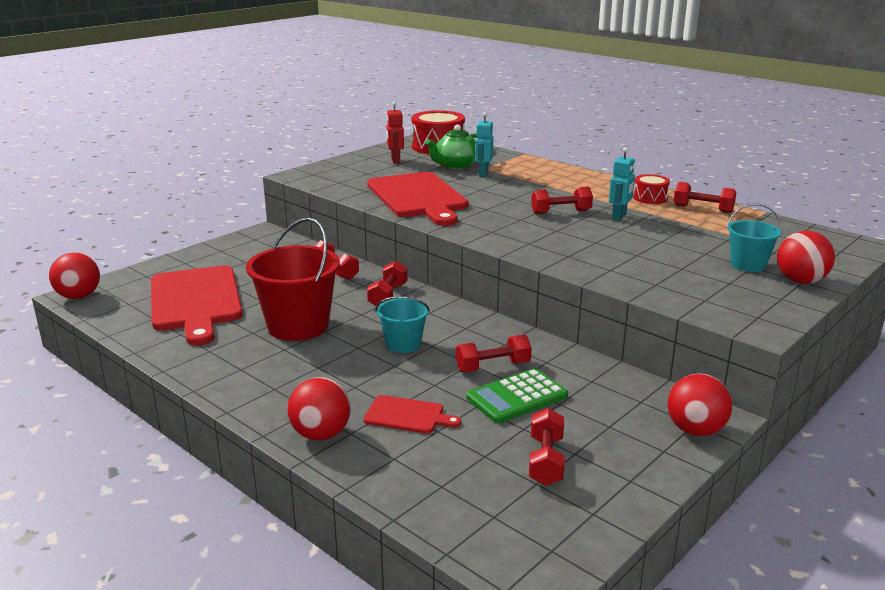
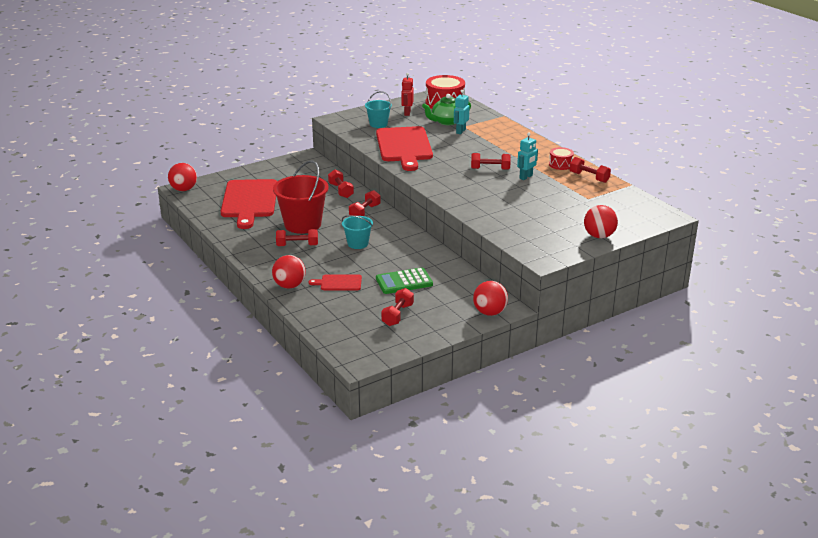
camera: 15 degrees right, 5 degrees up
(407, 415) = (339, 283): red cutting board -> red cutting board turned 150 degrees clockwise
(493, 367) = (401, 263): red dumbbell -> red dumbbell (297, 245)
(748, 265) = (577, 221): turquoise bucket -> turquoise bucket (378, 124)

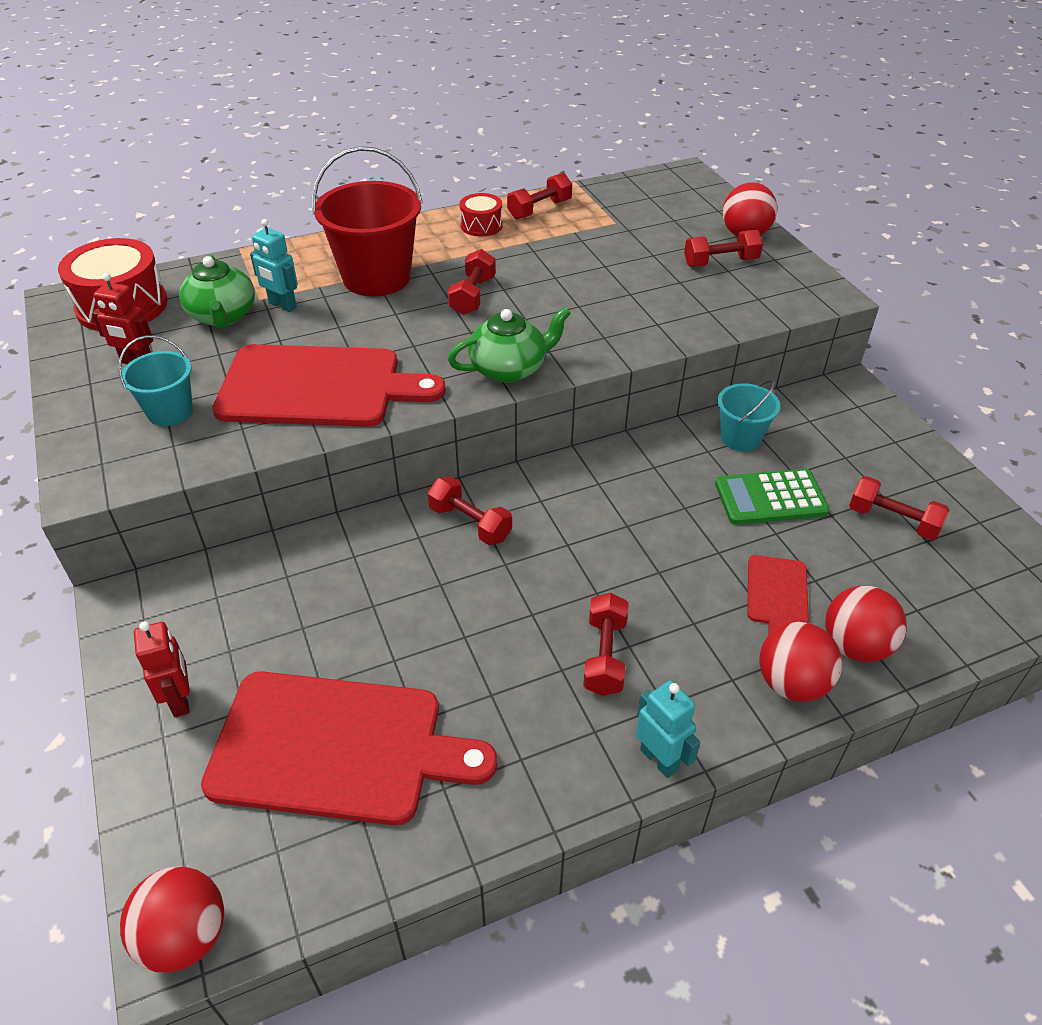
camera: 80 degrees left, 15 degrees up
(266, 173) = (181, 700): none -> red robot
(302, 224) = (502, 638): red bucket -> red bucket (376, 277)
(341, 191) = (351, 553): red dumbbell -> red dumbbell (720, 262)
(358, 243) = (611, 549): turquoise bucket -> turquoise bucket (740, 438)
(404, 282) = (770, 498): green calculator -> green calculator turned 90 degrees clockwise
(433, 182) = (509, 368): none -> green teapot
(489, 312) = (868, 410): red ball -> red ball (855, 646)
(526, 177) = (520, 265): turquoise robot -> turquoise robot (659, 759)

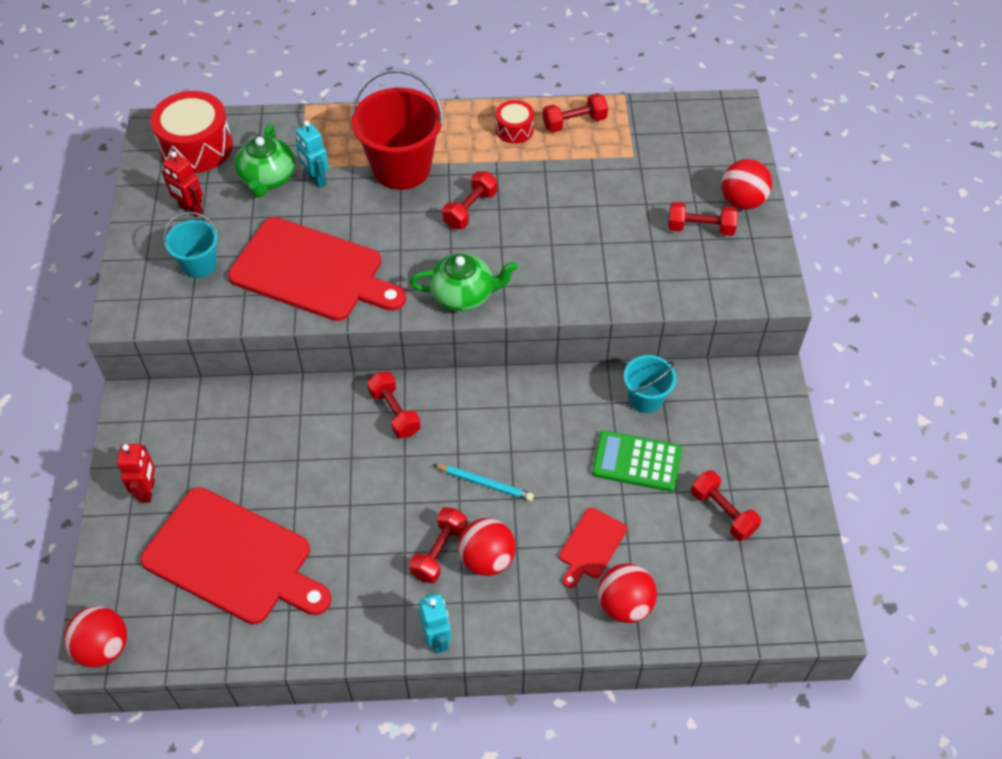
camera: 20 degrees right, 10 degrees up
(617, 566) = (485, 483): none -> turquoise pencil
(791, 683) = (560, 617): red ball -> red ball (487, 559)

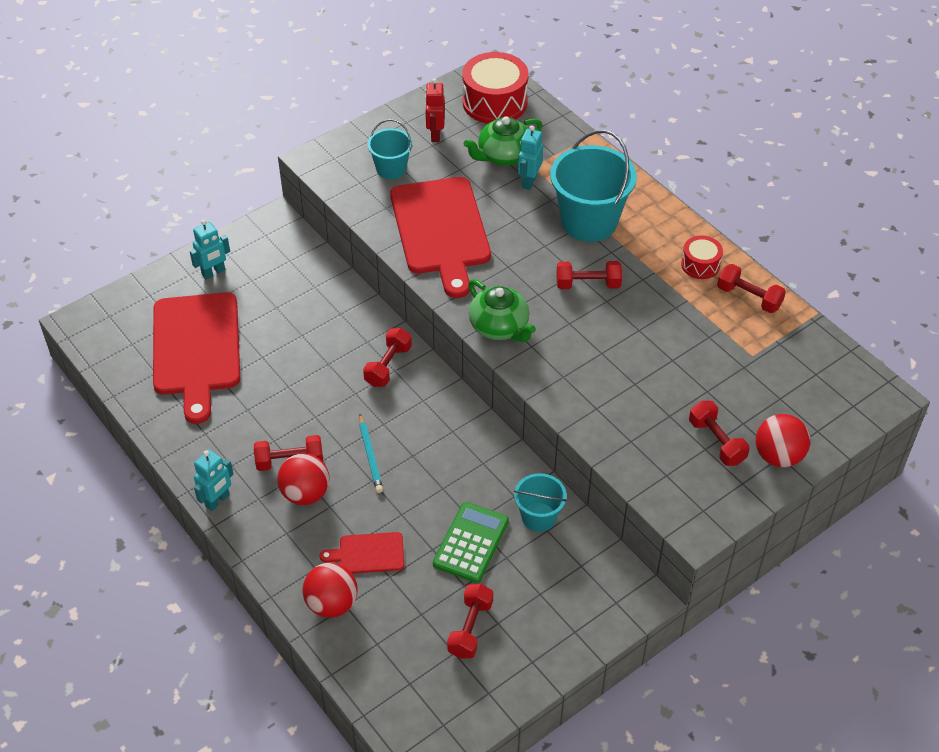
camera: 55 degrees right, 5 degrees down
(103, 647) = (83, 325): red ball -> none
(148, 491) = (213, 272): red robot -> turquoise robot
(401, 168) = (589, 221): red bucket -> turquoise bucket
(636, 461) = (471, 543): green calculator -> green calculator turned 45 degrees clockwise

